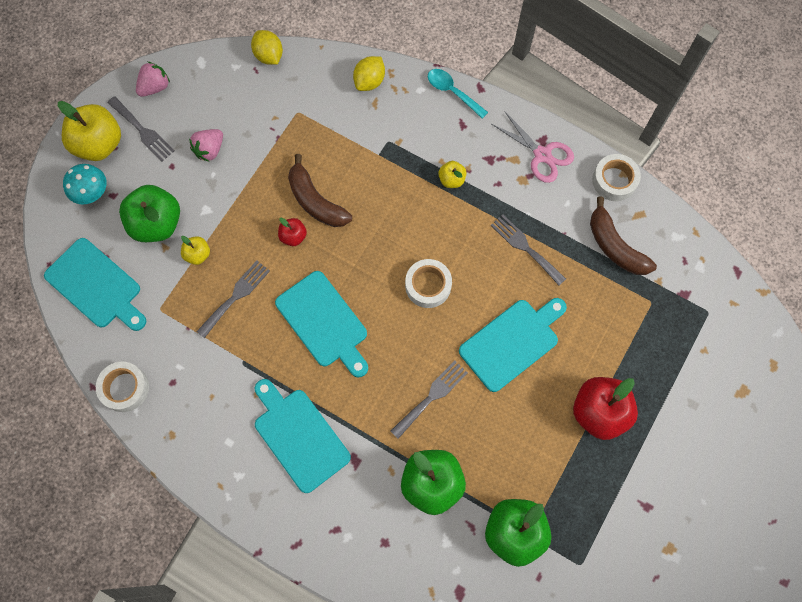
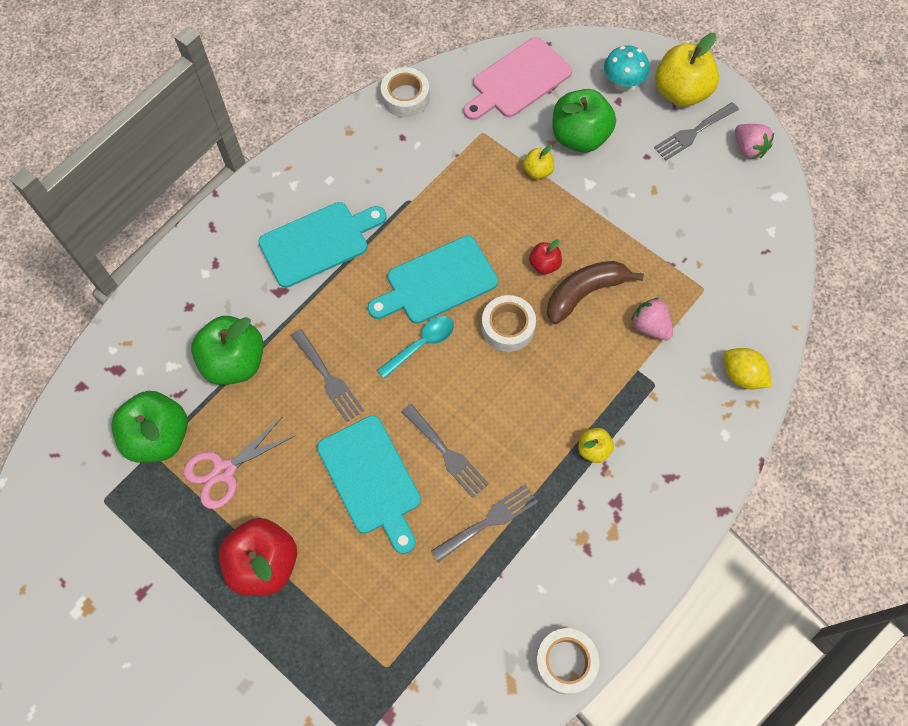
camera: 100 degrees right, 5 degrees down
(96, 286) = (518, 80): turquoise cutting board -> pink cutting board
(210, 150) = (663, 194): pink strawberry -> pink strawberry (650, 326)
(235, 296) = (483, 201): grey fork -> grey fork (447, 453)
(269, 56) = (784, 267): yellow lemon -> none
(428, 286) = (459, 397): white tape -> white tape (508, 327)
(452, 92) = (719, 474): turquoise spoon -> turquoise spoon (422, 344)
(542, 155) = (615, 571): pink scissors -> pink scissors (224, 471)
(615, 246) = (471, 638): brown banana -> none

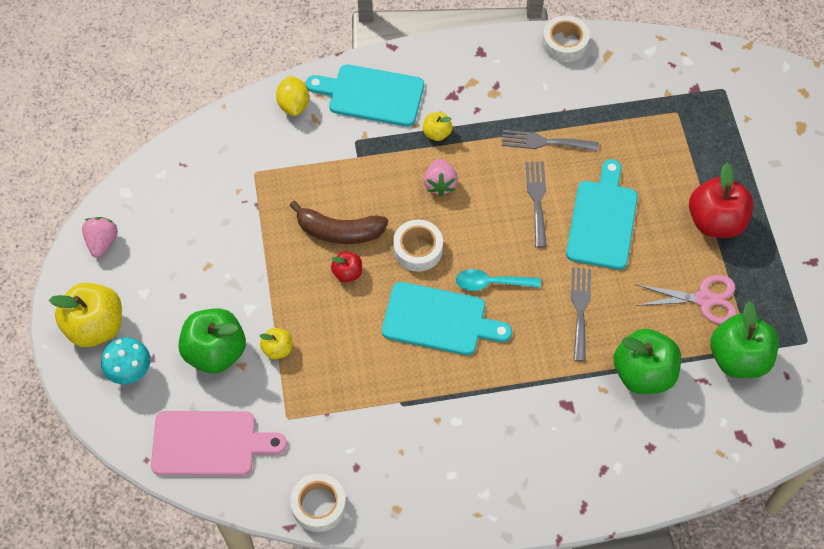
camera: 140 degrees left, 5 degrees down
(318, 242) = (505, 423): turquoise cutting board -> turquoise cutting board (371, 95)
(650, 326) = (318, 176): pink strawberry -> pink strawberry (440, 184)
(693, 133) = (126, 286): grey fork -> none

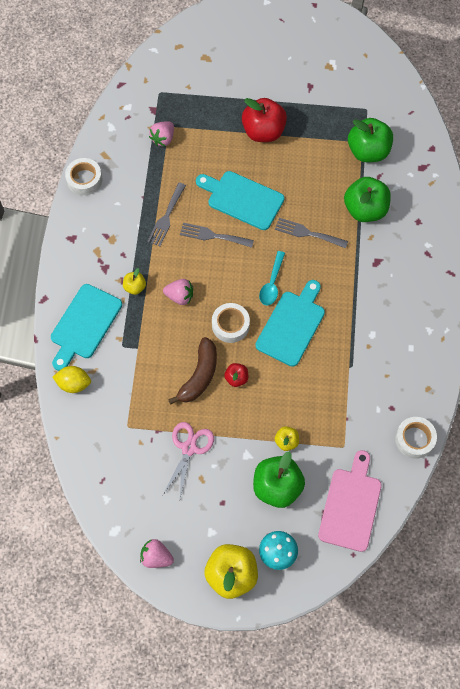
camera: 75 degrees left, 5 degrees up
(656, 110) = (163, 139): none -> pink strawberry
(704, 299) = (320, 157): pink scissors -> pink scissors (189, 448)

